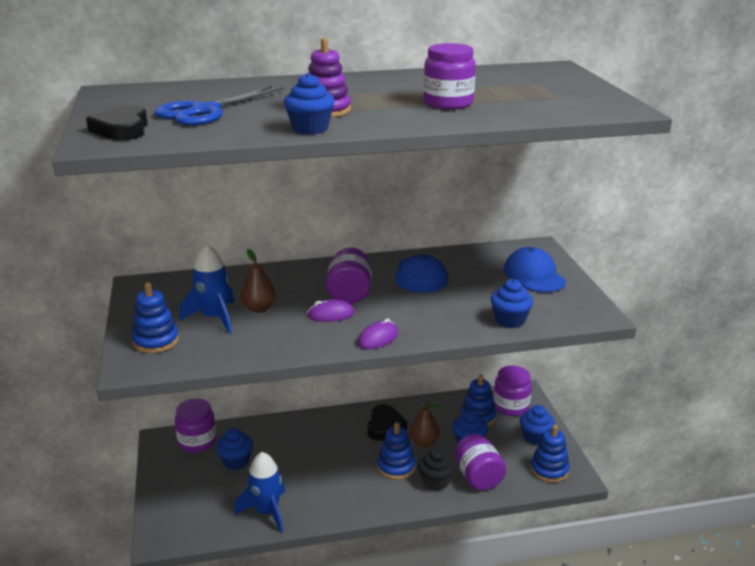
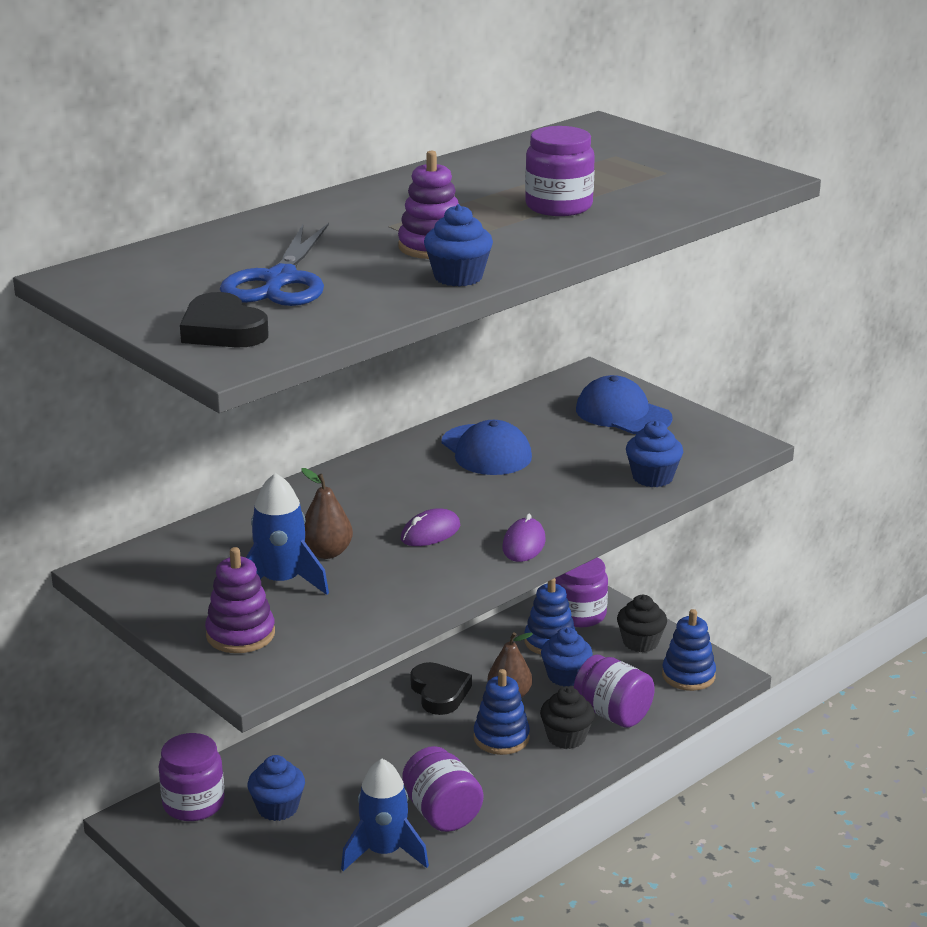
camera: 30 degrees left, 0 degrees up
(156, 341) = (240, 634): blue stacking toy -> purple stacking toy
(349, 293) = (423, 500): purple jar -> purple jar (442, 813)
(535, 437) = (640, 642): blue cupcake -> black cupcake

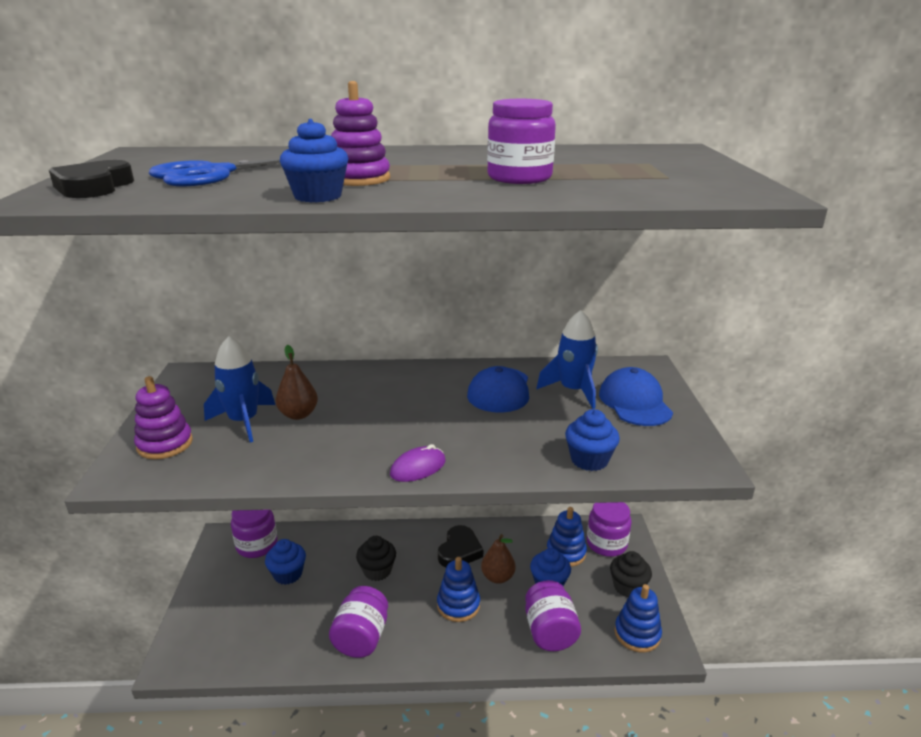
camera: 40 degrees right, 0 degrees up
(384, 851) = (299, 643): blue rocket -> blue rocket (573, 390)
(430, 533) = (375, 430): purple mouse -> none
(566, 737) = (499, 631): black cupcake -> black cupcake (377, 571)

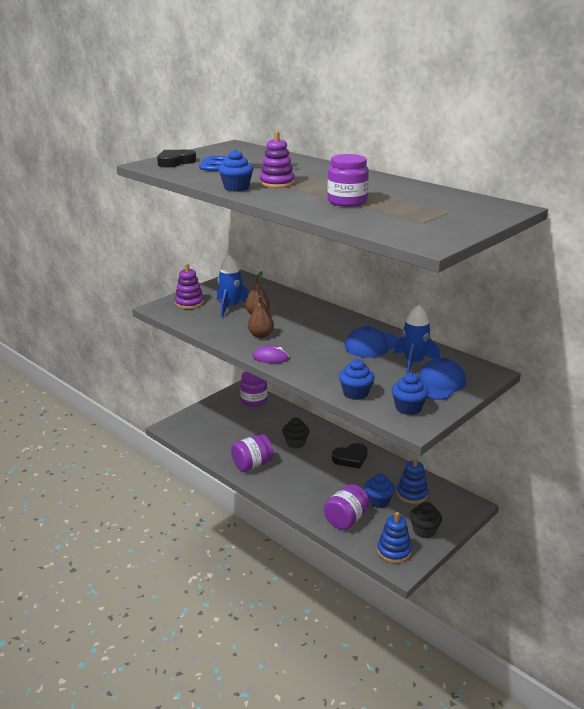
camera: 45 degrees right, 0 degrees up
(288, 574) = (252, 420): blue cupcake -> blue cupcake (408, 408)
(458, 605) = (315, 480): blue stacking toy -> none
(497, 577) = (354, 481): brown pear -> brown pear (261, 335)
(606, 544) = (445, 505): purple jar -> none

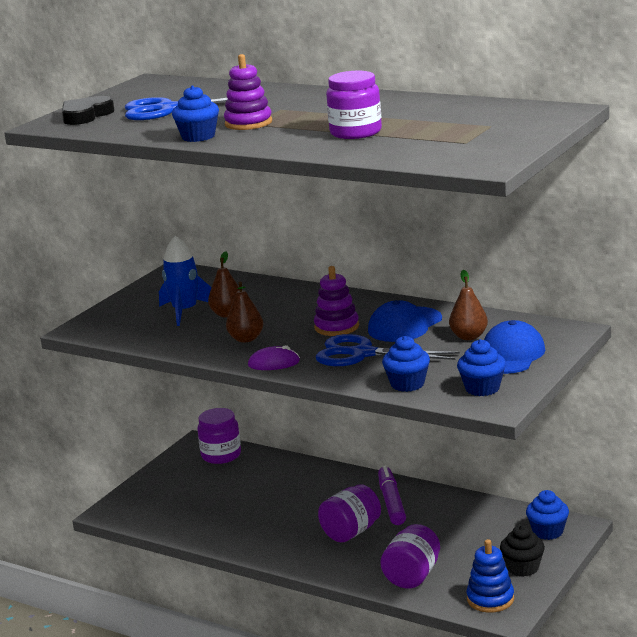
camera: 10 degrees left, 5 degrees down
(189, 303) = (121, 316): purple stacking toy -> purple stacking toy (336, 327)
(252, 465) = (253, 536): purple jar -> purple jar (351, 532)
(295, 443) = (305, 497): black cupcake -> none
(334, 362) = (362, 354): none -> blue scissors
(350, 458) = (391, 502): black heart -> purple marker
(378, 501) = (449, 546): blue cupcake -> blue cupcake (548, 531)
(412, 494) = (492, 529): blue stacking toy -> none
(413, 363) = (469, 337): blue rocket -> brown pear

